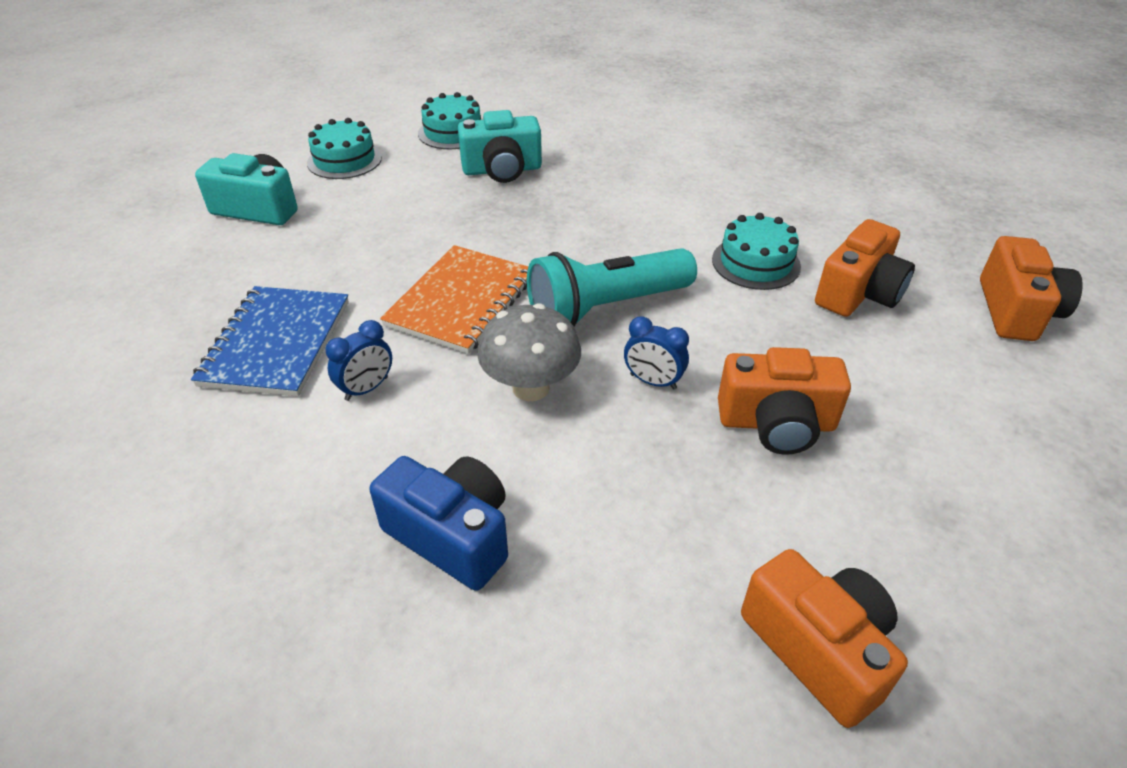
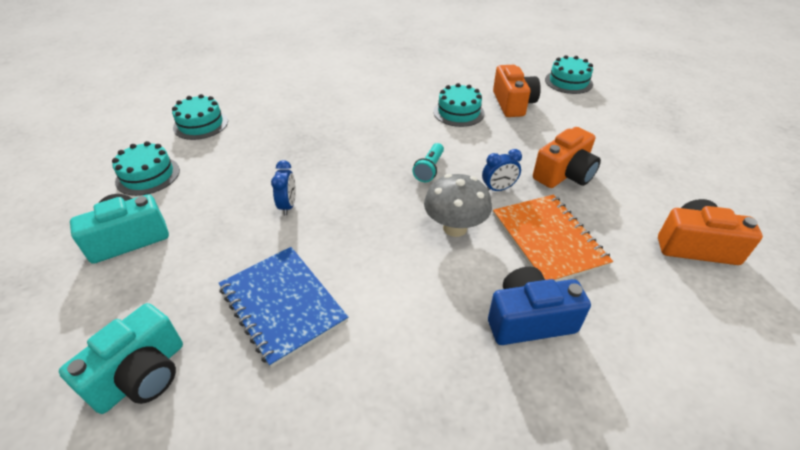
camera: 45 degrees left, 0 degrees up
(367, 389) = (378, 288): blue clock -> blue clock (288, 206)
(461, 301) = (355, 210): orange notebook -> orange notebook (548, 240)
(502, 170) = (267, 131): turquoise camera -> turquoise camera (141, 375)
(607, 308) = (429, 169): turquoise flashlight -> turquoise flashlight, size x0.50
(1016, 311) = (568, 82): orange camera -> turquoise cake

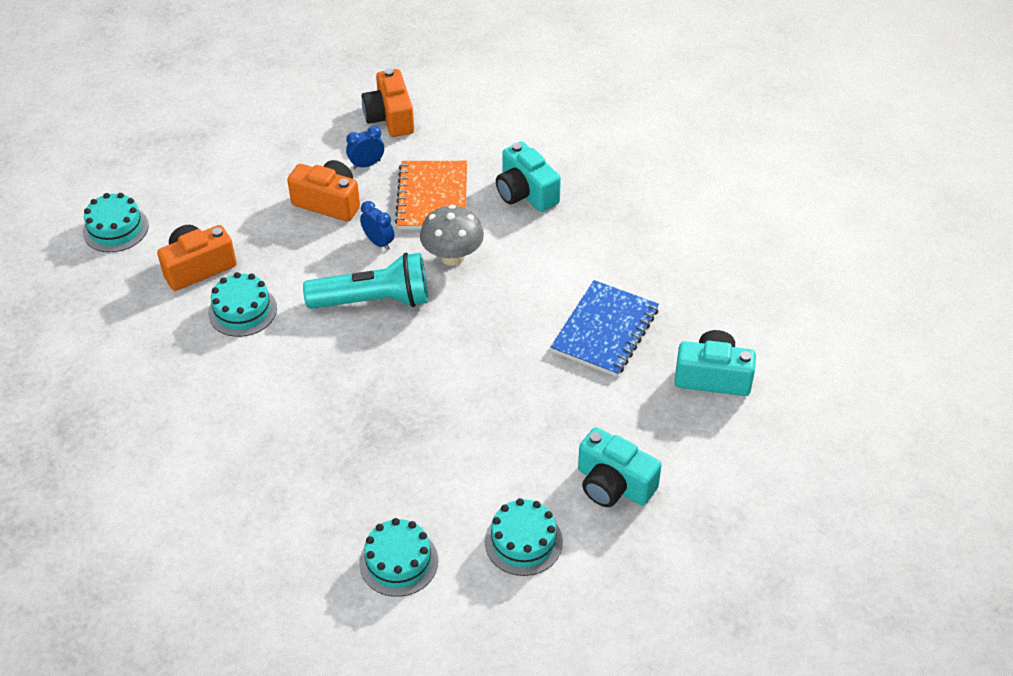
camera: 115 degrees left, 5 degrees up
(288, 206) = (494, 386): blue clock -> blue clock (366, 164)
(429, 169) = (374, 300): turquoise flashlight -> turquoise flashlight, size x2.01
(529, 320) = (525, 193): blue camera -> turquoise camera
(548, 240) = (432, 197): orange notebook -> orange notebook turned 45 degrees counterclockwise

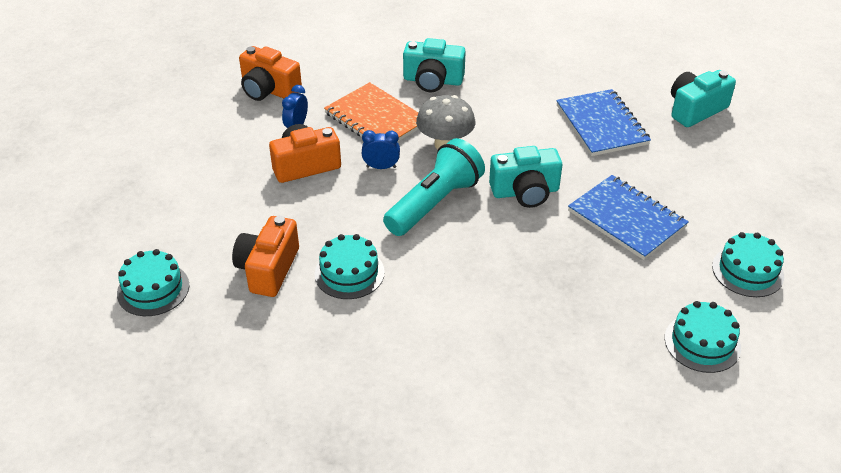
camera: 45 degrees left, 5 degrees down
(496, 424) = (626, 219): none -> blue notebook
(613, 484) = (740, 202): turquoise camera -> turquoise camera (525, 192)

